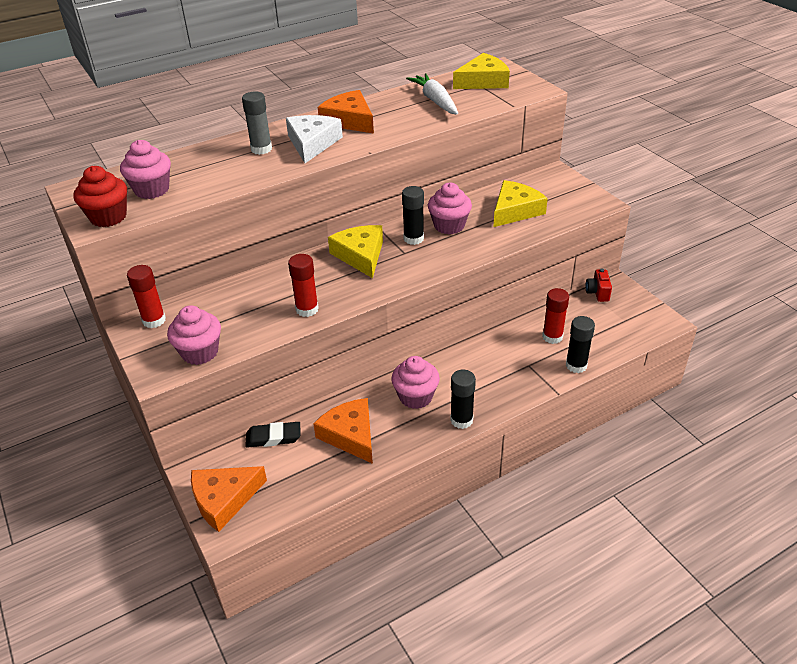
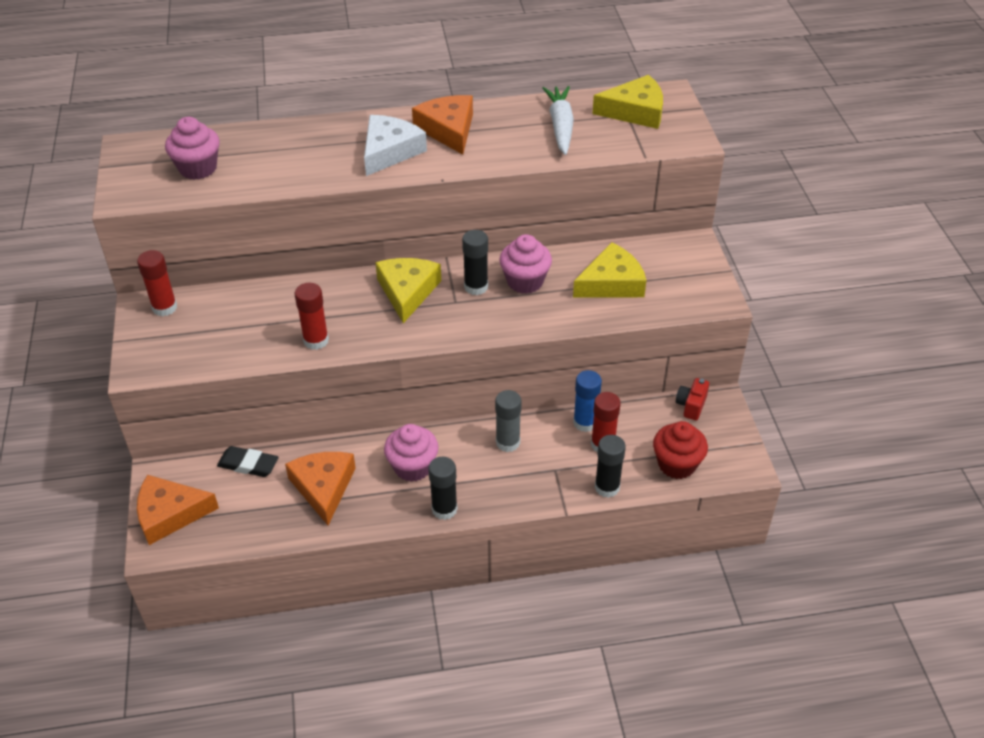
camera: 20 degrees right, 5 degrees up
(108, 217) = (140, 191): red cupcake -> red cupcake (677, 464)
(200, 352) = (188, 357): pink cupcake -> none
(261, 149) = (333, 144): grey glue stick -> grey glue stick (508, 442)
(529, 326) = (585, 422): none -> blue glue stick

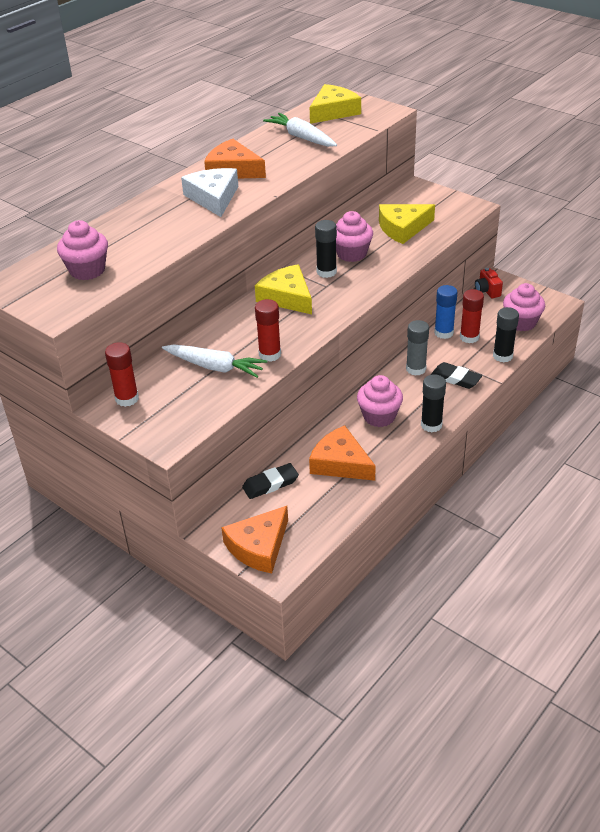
camera: 40 degrees left, 5 degrees down
(261, 323) = (215, 367): none -> white carrot
(530, 478) = (455, 378): none -> black eraser
(611, 283) = (402, 228): yellow cheese -> yellow cheese turned 135 degrees counterclockwise
(677, 464) = (521, 322): red cupcake -> pink cupcake

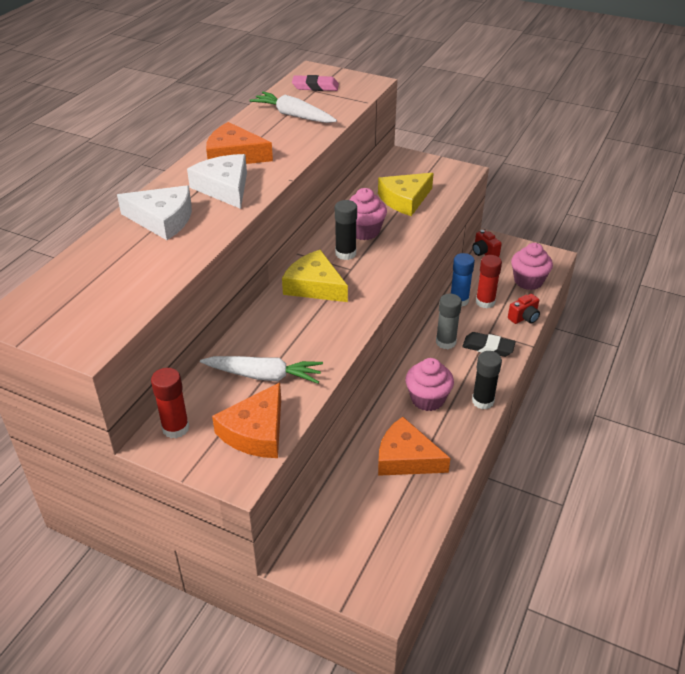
camera: 15 degrees left, 0 degrees up
(87, 270) = (108, 286): pink cupcake -> none
(151, 220) = (163, 219): none -> white cheese
(259, 547) = (352, 573): orange cheese -> orange cheese (256, 432)
(270, 354) = (319, 353): red glue stick -> none
(270, 484) = (340, 494): black eraser -> none
(333, 111) = (315, 87): yellow cheese -> pink eraser
(502, 356) = (524, 318): black glue stick -> red camera

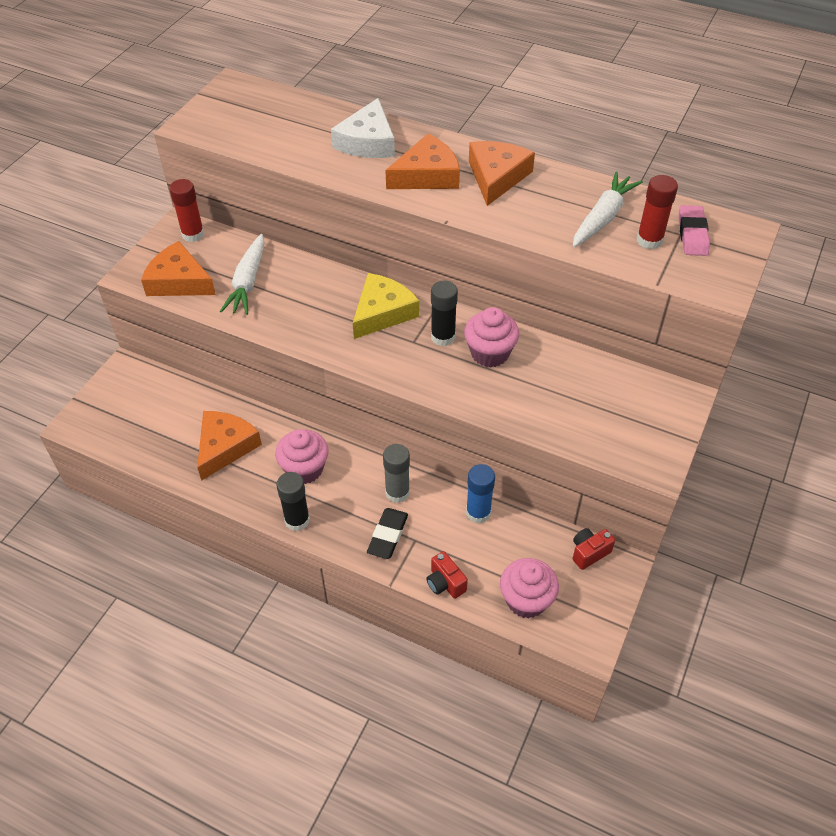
camera: 90 degrees right, 10 degrees up
(224, 188) = (427, 175): white cheese -> orange cheese
(405, 200) = (567, 395): yellow cheese -> none
(485, 302) = (476, 541): red glue stick -> red glue stick (649, 240)

